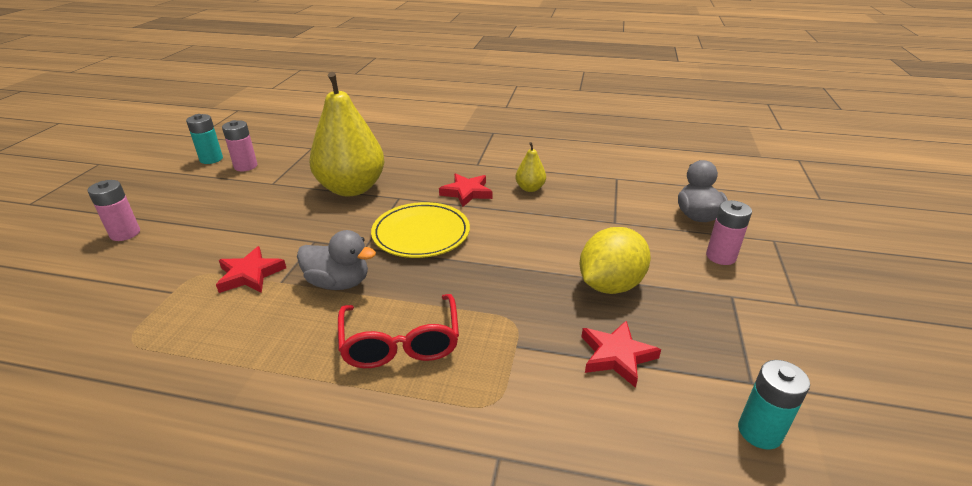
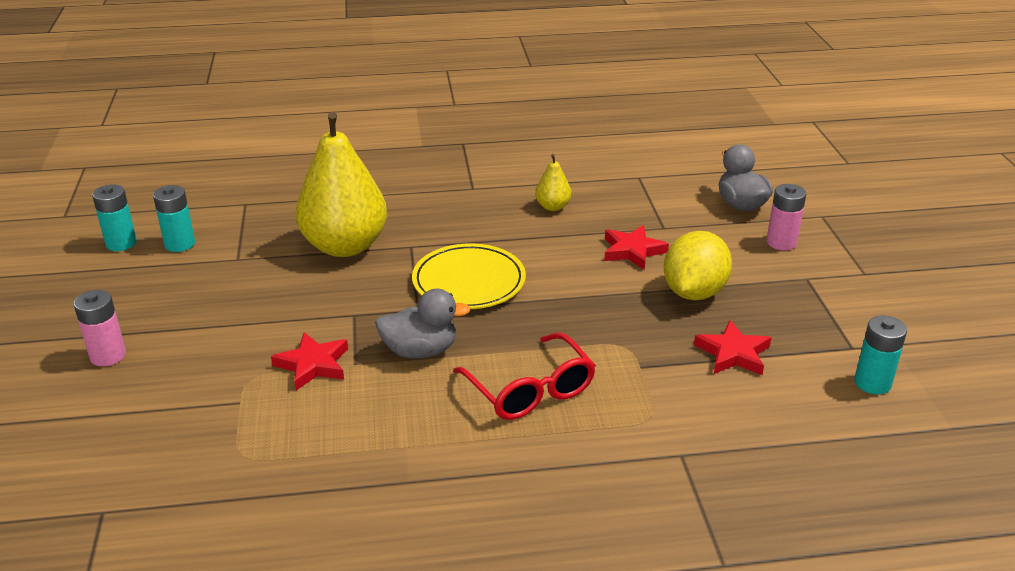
camera: 20 degrees left, 0 degrees up
(245, 166) = (180, 244): pink battery -> turquoise battery
(466, 192) = (485, 225): red star -> red star (632, 251)

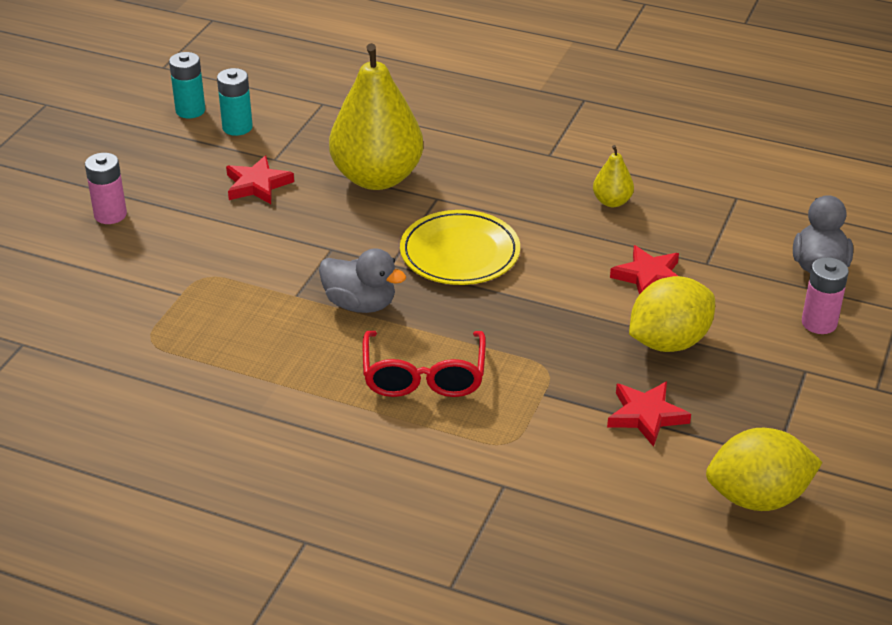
camera: 30 degrees right, 5 degrees up
(313, 365) = (261, 283): red star -> red star (257, 185)
(872, 383) = (757, 497): turquoise battery -> yellow lemon

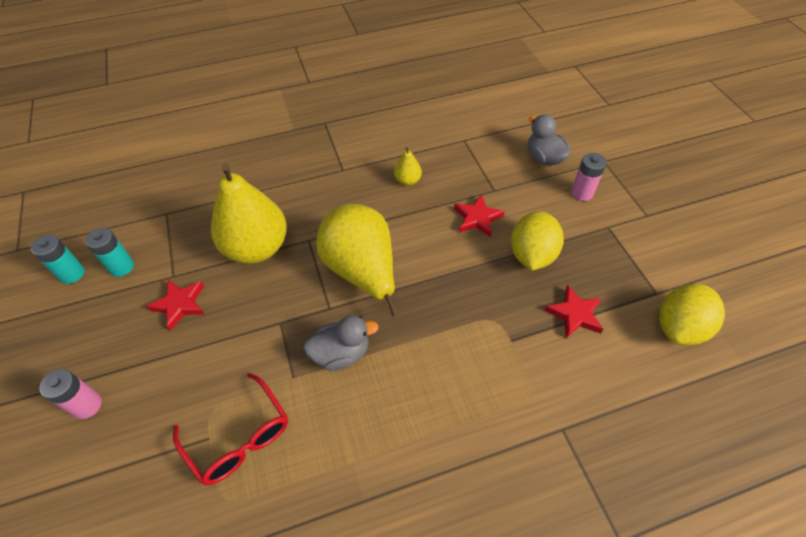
camera: 40 degrees left, 15 degrees up
(424, 376) = (435, 381): red glasses -> red glasses (239, 437)
(460, 253) = (362, 271): yellow plate -> yellow pear

